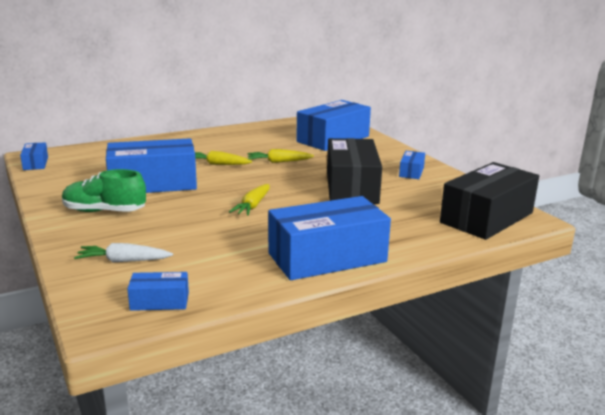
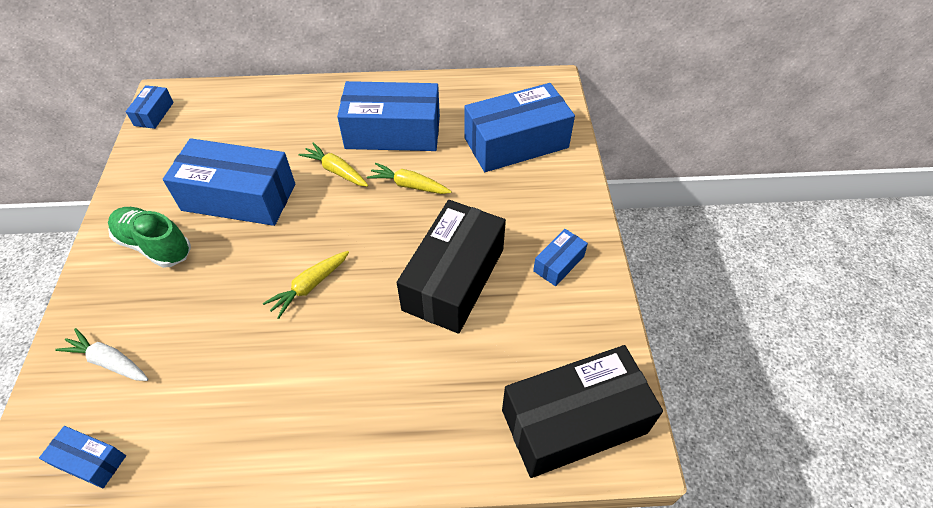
camera: 25 degrees right, 30 degrees up
(327, 257) = (311, 440): blue box -> blue box (393, 132)

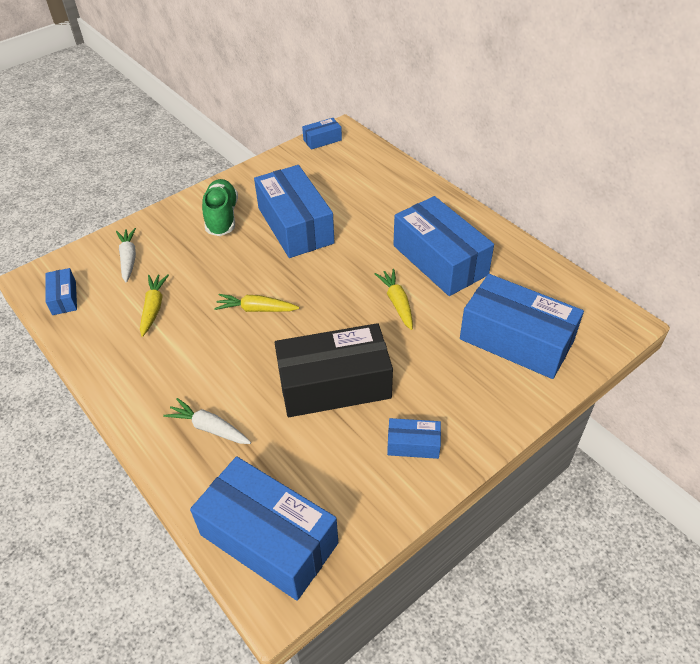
camera: 55 degrees right, 5 degrees down
(336, 171) = (368, 255): yellow carrot -> yellow carrot (154, 308)
(415, 405) = (209, 428): none -> white carrot
(574, 421) = (269, 539): black box -> blue box

